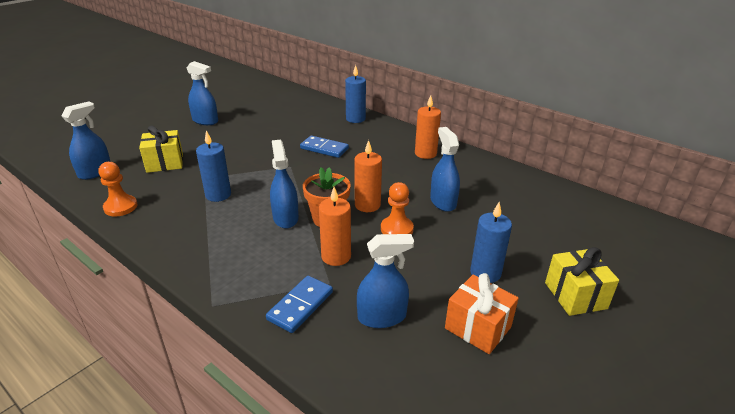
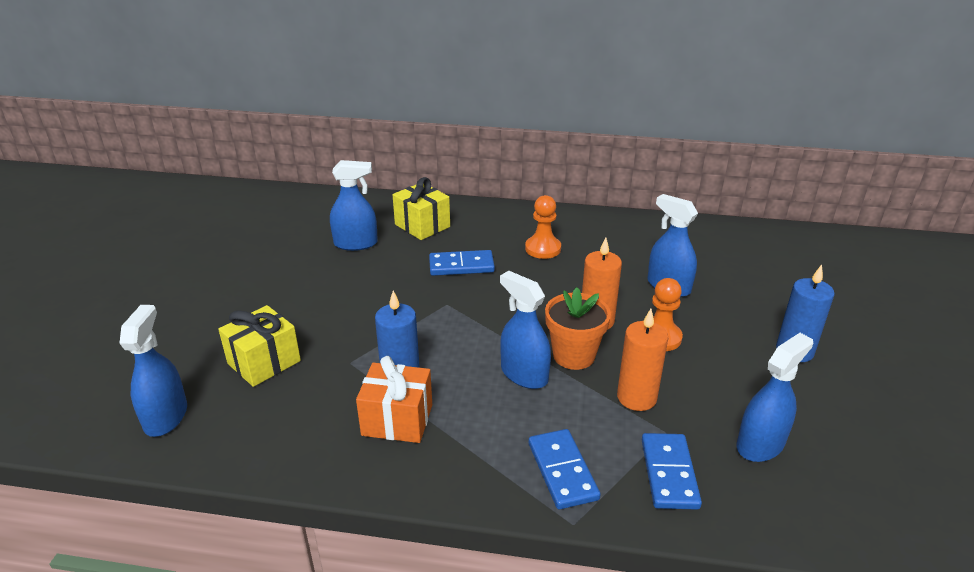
camera: 30 degrees left, 0 degrees up
(120, 207) = (280, 452): orange pawn -> orange pawn (543, 249)
(205, 121) = (246, 278): blue spray bottle -> blue spray bottle (356, 243)
(241, 276) = (562, 471): none -> blue domino
(355, 119) = (452, 213): blue candle -> none
(425, 153) = (584, 233): orange candle -> none
(478, 327) = (851, 412): orange gift -> orange gift (397, 420)
(575, 295) = (888, 340): yellow gift -> yellow gift (422, 225)

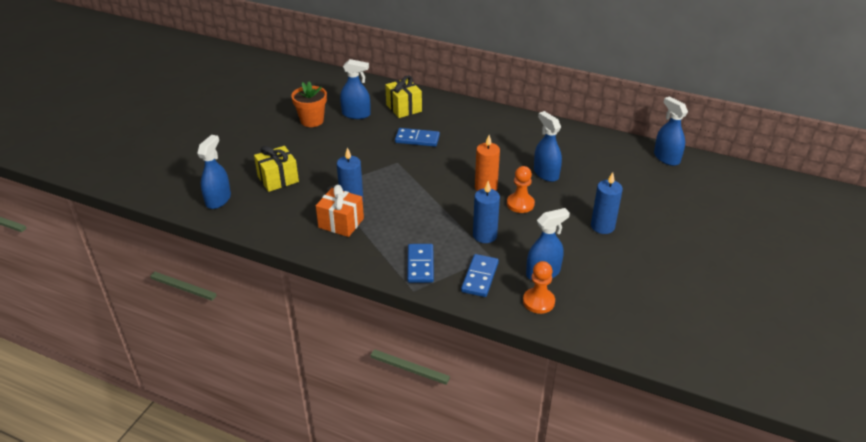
camera: 15 degrees right, 5 degrees up
(524, 374) = (424, 211): blue spray bottle -> blue spray bottle (666, 158)
(543, 249) = (476, 136): orange pawn -> orange pawn (538, 302)
(573, 355) = (460, 205): orange flower pot -> orange flower pot (312, 121)
(636, 397) = (485, 235): orange candle -> blue candle

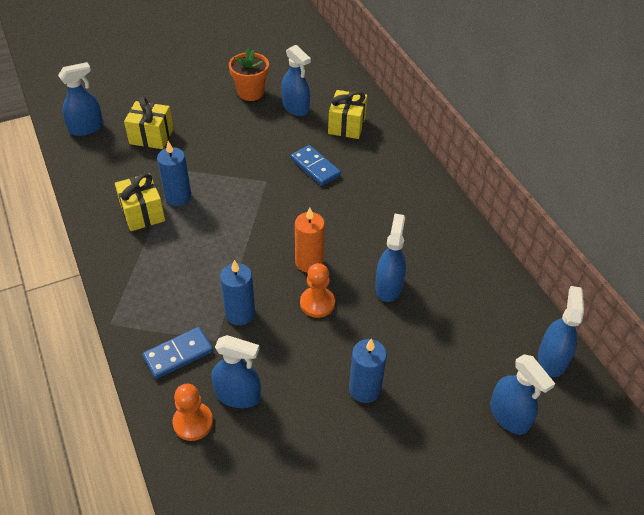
camera: 40 degrees right, 10 degrees up
(341, 223) = (142, 213): orange gift -> yellow gift
(420, 265) = (148, 302): blue domino -> none
(682, 193) = (509, 415): none -> blue spray bottle

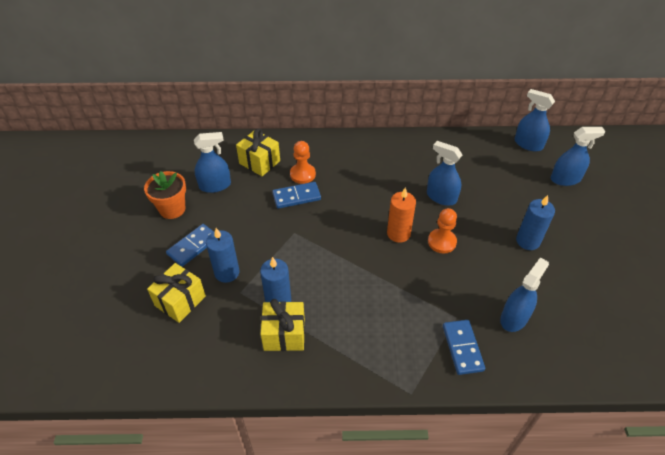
camera: 65 degrees left, 0 degrees up
(86, 128) = (126, 356): blue spray bottle -> none
(193, 422) = (532, 355): orange pawn -> orange pawn (302, 174)
(214, 121) = (193, 246): none -> blue domino
(240, 313) = (434, 293): blue candle -> blue candle (227, 272)

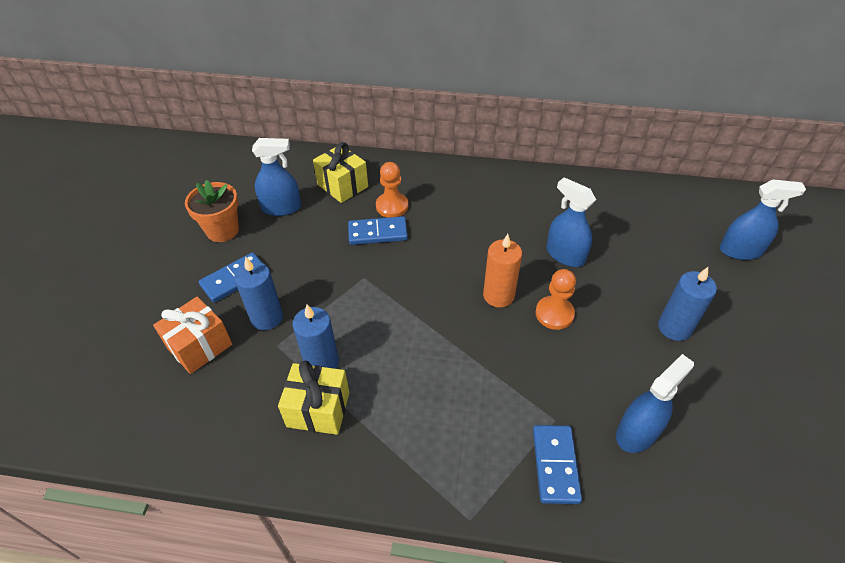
camera: 10 degrees right, 0 degrees up
(180, 301) = (200, 346): yellow gift -> orange gift
(528, 144) = (695, 200): blue spray bottle -> none

